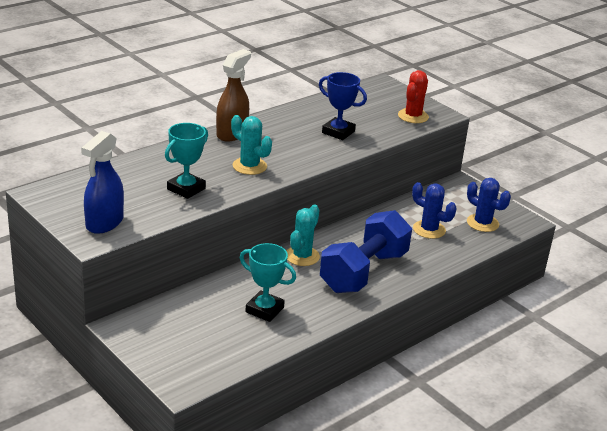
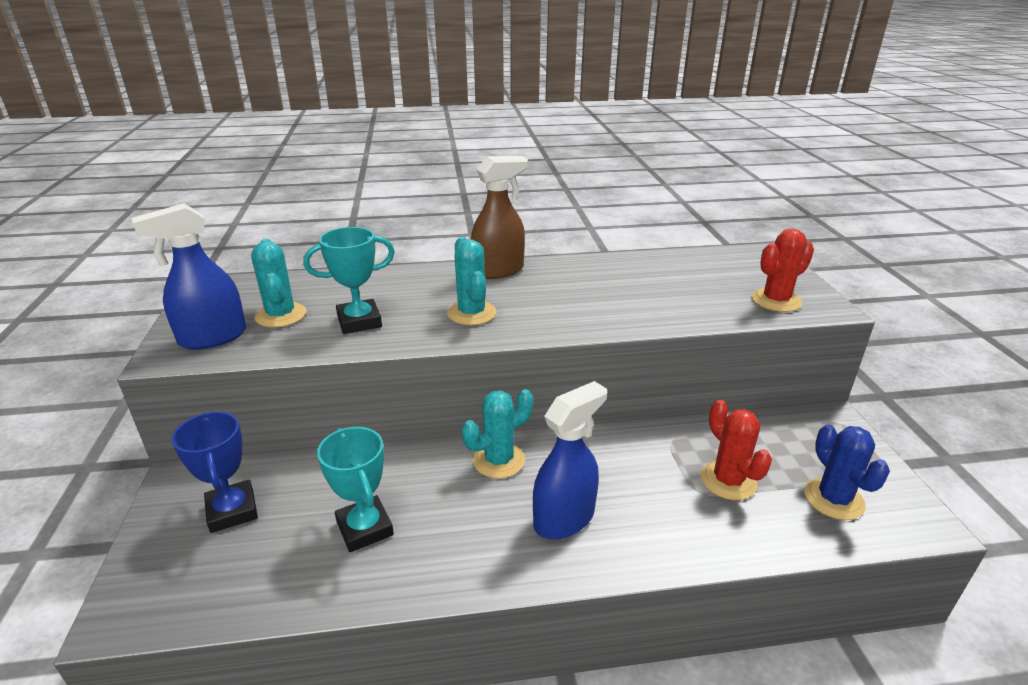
camera: 35 degrees right, 0 degrees up
(127, 198) = (281, 315): none -> turquoise cactus
(338, 132) = (640, 298): blue trophy -> blue trophy (232, 511)
(363, 272) = (564, 518): blue dumbbell -> blue spray bottle
(429, 230) = (728, 481): blue cactus -> red cactus

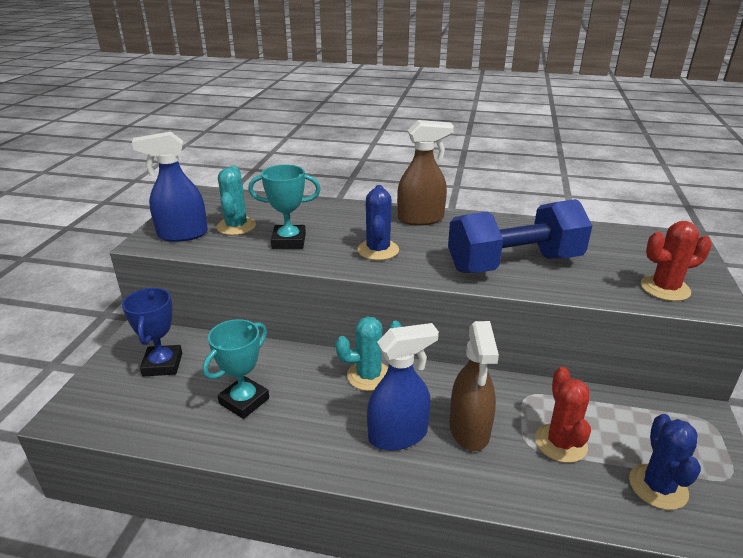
camera: 20 degrees right, 0 degrees up
(364, 528) = (244, 401): turquoise trophy -> turquoise trophy turned 45 degrees clockwise
(471, 313) = (378, 250): turquoise cactus -> blue cactus
(624, 302) = (514, 264): none -> blue dumbbell
(634, 492) = (469, 430): none -> brown spray bottle

